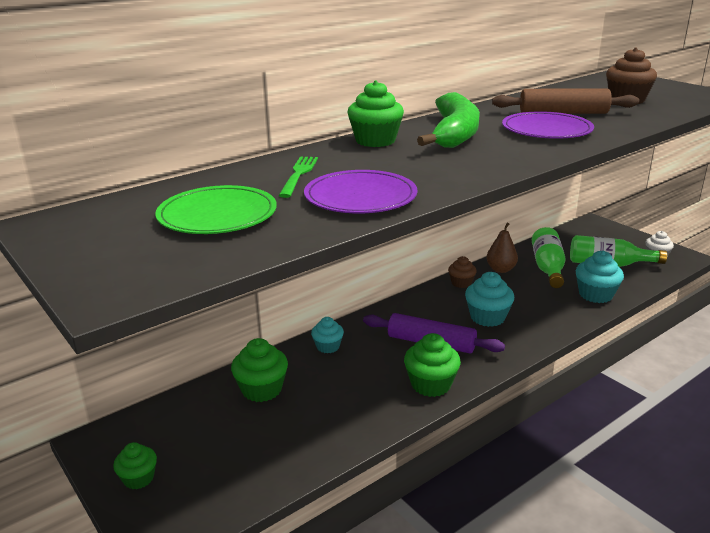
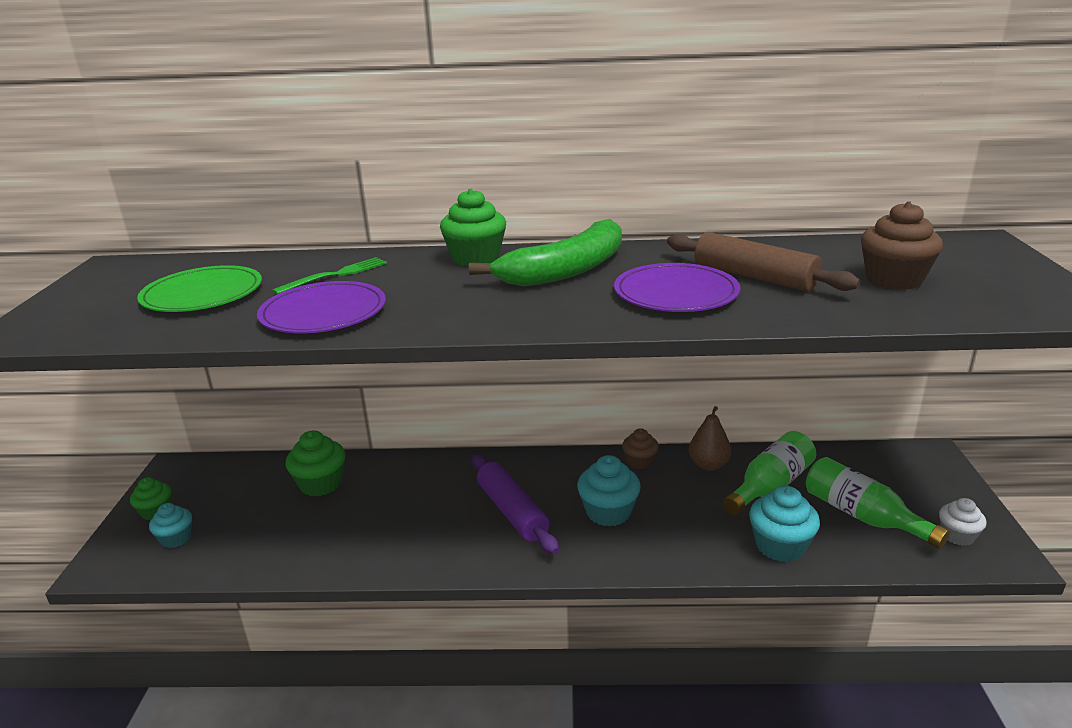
camera: 40 degrees right, 0 degrees up
(328, 346) = (422, 470): turquoise cupcake -> turquoise cupcake (176, 538)
(431, 384) = (449, 553): green cupcake -> none

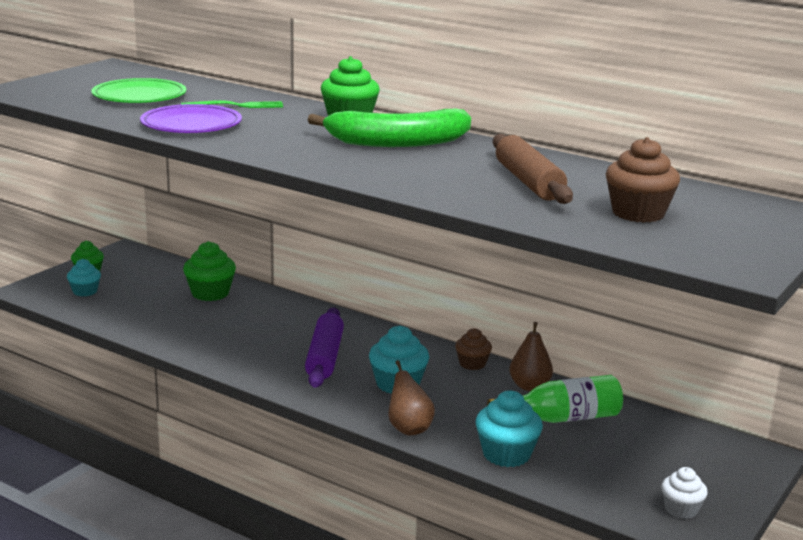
camera: 30 degrees right, 5 degrees down
(675, 558) = (409, 429): none -> brown pear
(676, 293) = (443, 175): purple plate -> none
(862, 516) = (613, 466): green bottle -> none

